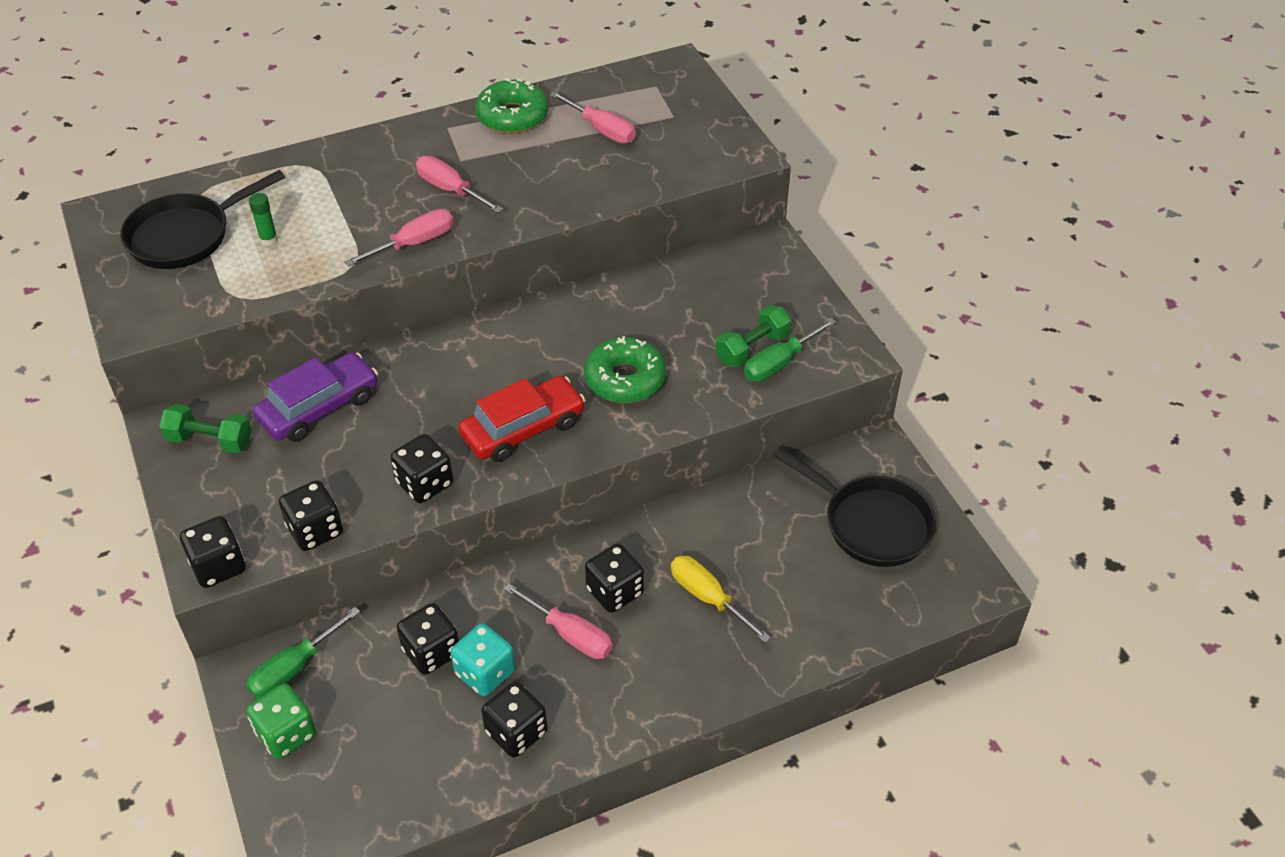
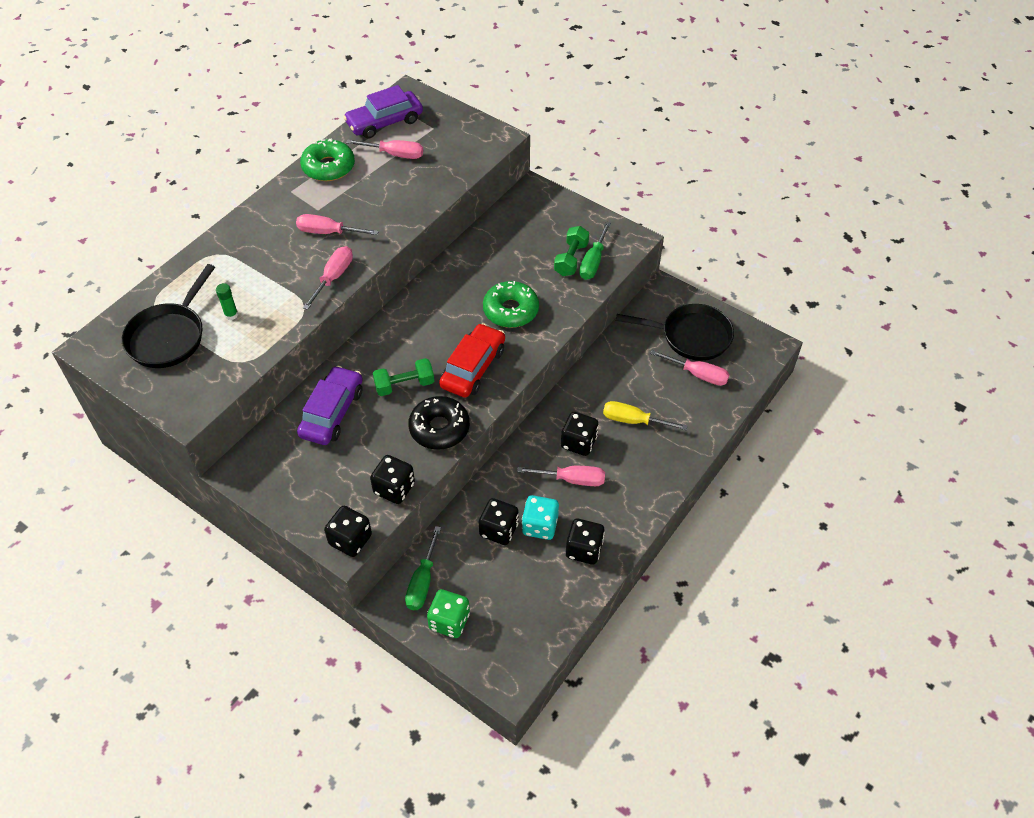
camera: 30 degrees left, 5 degrees up
(210, 441) = (276, 466): green dumbbell -> green dumbbell (404, 385)
(424, 483) = (439, 428): black dice -> black donut
(620, 88) = (384, 122): none -> purple car
(842, 578) = (697, 374): none -> pink screwdriver

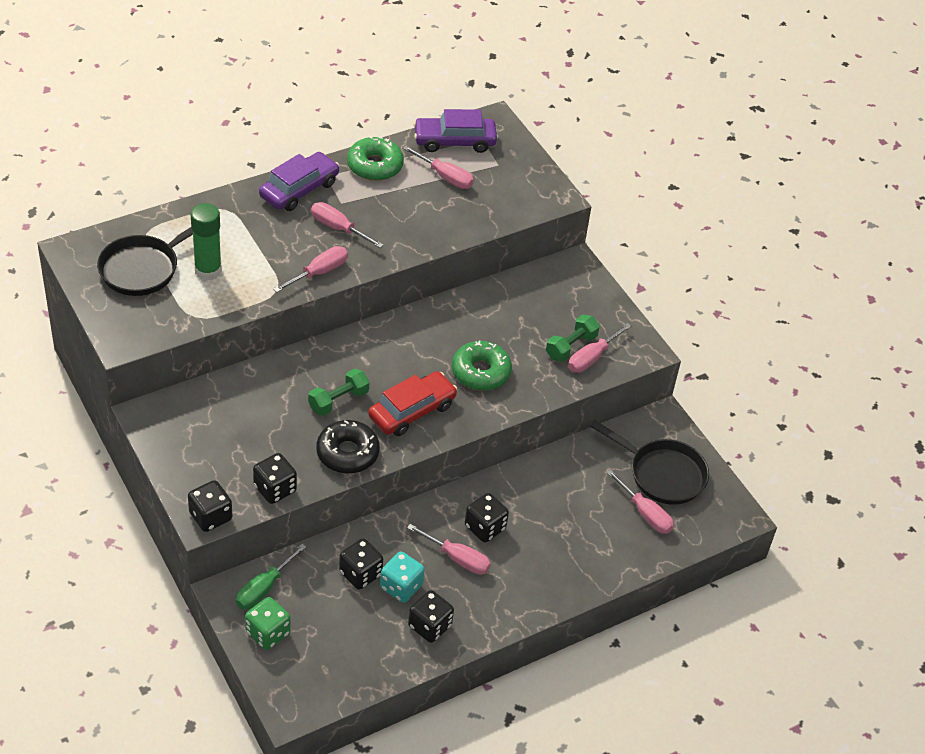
camera: 20 degrees right, 5 degrees down
(231, 315) = (208, 270): green glue stick -> green glue stick, size x2.00
(332, 412) = (258, 398): purple car -> purple car (299, 189)
(404, 385) = (338, 400): green dumbbell -> green dumbbell turned 45 degrees counterclockwise
(593, 262) = (592, 358): green screwdriver -> pink screwdriver
(633, 421) = (552, 530): yellow screwdriver -> none

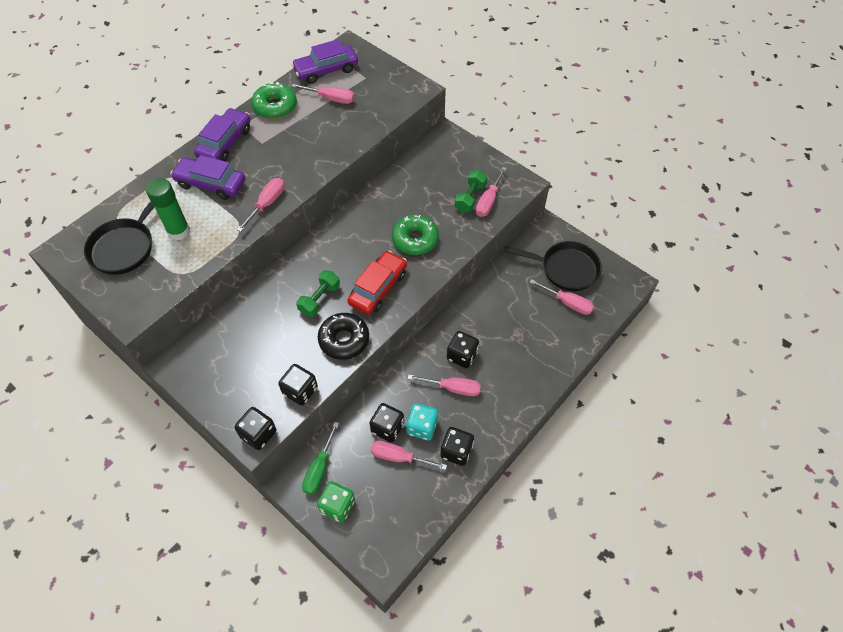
camera: 15 degrees left, 10 degrees up
(264, 230) = (211, 183): none -> purple car
(338, 228) = (267, 163): pink screwdriver -> pink screwdriver (399, 457)

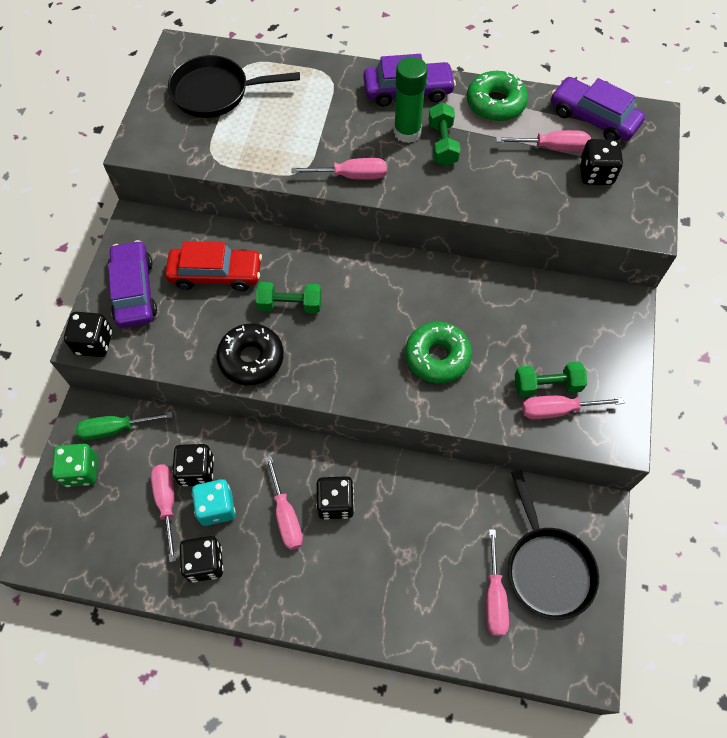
camera: 60 degrees right, 5 degrees up
(178, 231) = (263, 122): green glue stick -> green glue stick (407, 132)
(211, 183) = (343, 112): purple car -> purple car (134, 291)
(283, 146) = (442, 144): none -> green dumbbell
(300, 391) = (164, 352): black dice -> black dice (595, 174)
(331, 99) = (552, 148): pink screwdriver -> pink screwdriver turned 75 degrees counterclockwise
(378, 288) = (342, 355): red car -> red car (216, 274)

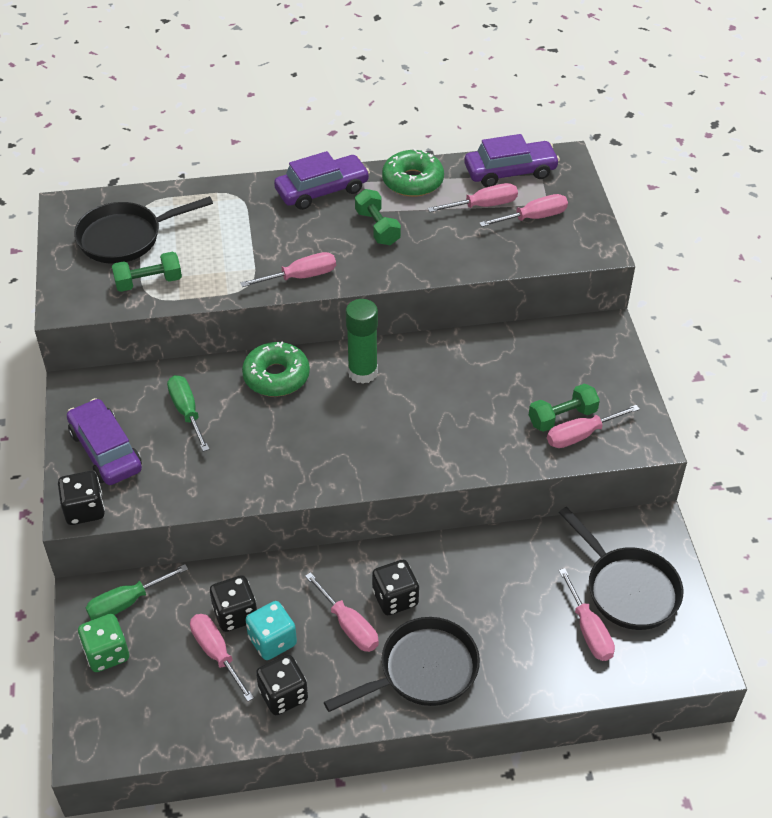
camera: 20 degrees left, 15 degrees down
(216, 274) = (187, 412): red car -> green screwdriver
(251, 359) = (260, 477): black donut -> none
(290, 305) = (278, 418): green dumbbell -> green dumbbell (148, 282)
(331, 583) = (422, 670): none -> black pan
(407, 132) = (338, 226): green glue stick -> green glue stick (362, 372)
(437, 357) = (447, 423): green donut -> green donut (276, 376)
(593, 118) = (510, 172): purple car -> purple car turned 150 degrees clockwise
(595, 174) = (533, 218): black dice -> pink screwdriver

